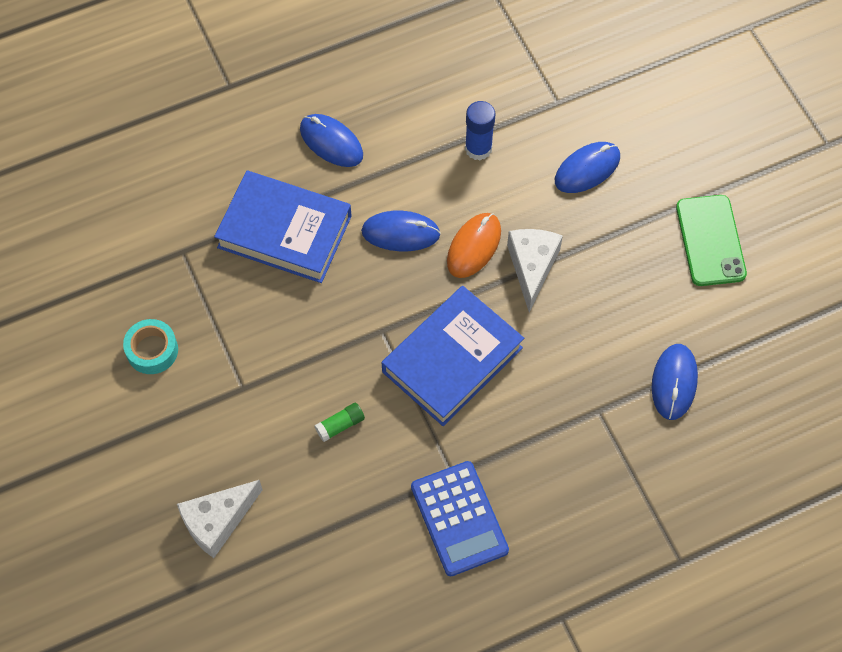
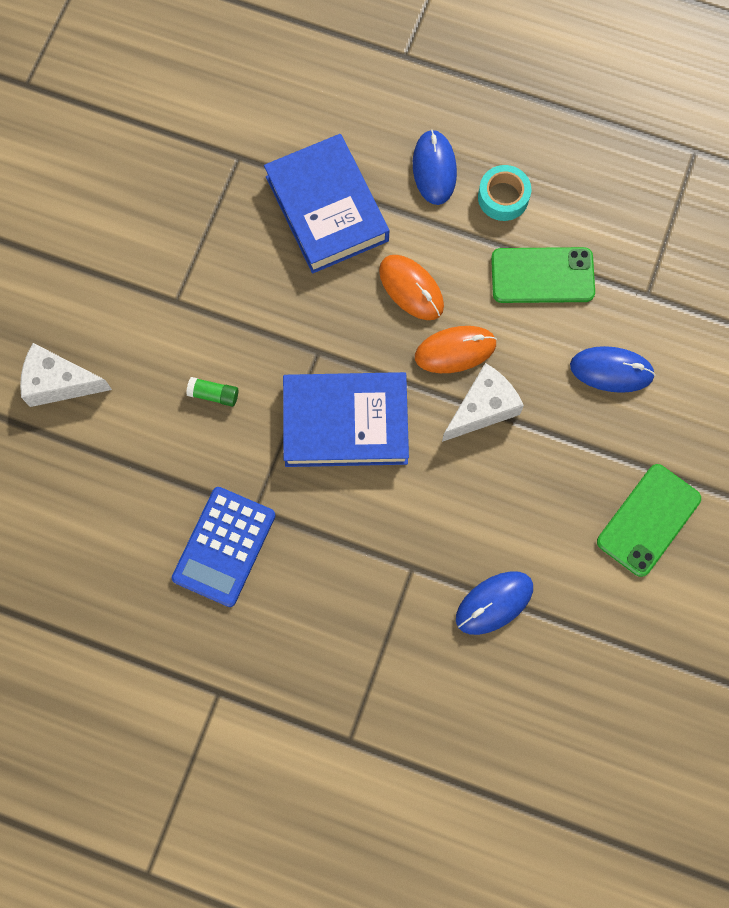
camera: 45 degrees right, 10 degrees up
(152, 350) = (142, 213): turquoise tape -> turquoise tape (503, 197)
(400, 233) = (411, 288): blue mouse -> orange mouse
(478, 148) = (542, 275): blue glue stick -> green phone

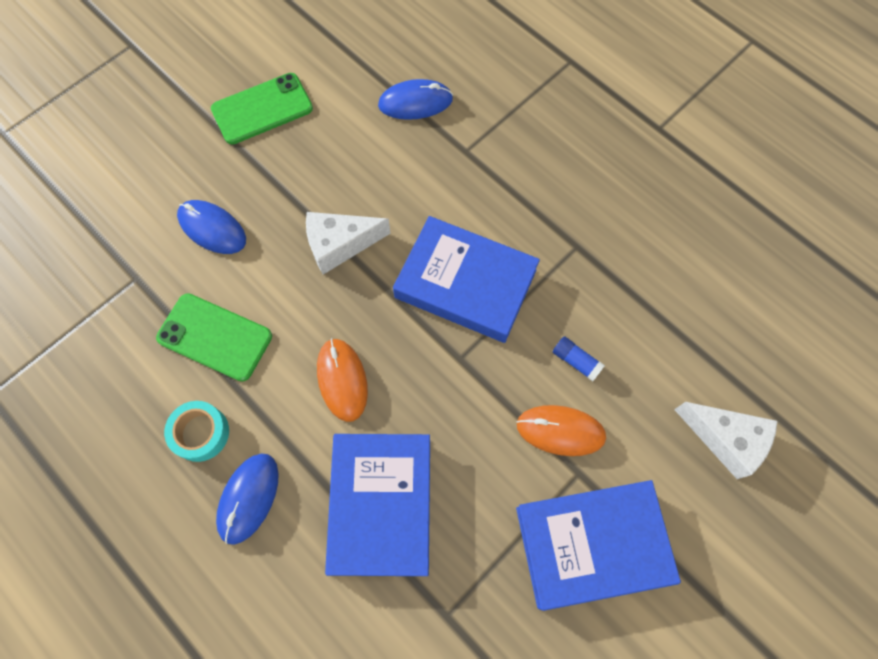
camera: 155 degrees left, 5 degrees down
(146, 252) = (592, 544): none -> blue book
(213, 394) = (576, 361): green glue stick -> blue glue stick
(224, 546) = (615, 228): blue calculator -> none
(455, 350) = (335, 304): orange mouse -> orange mouse (560, 431)

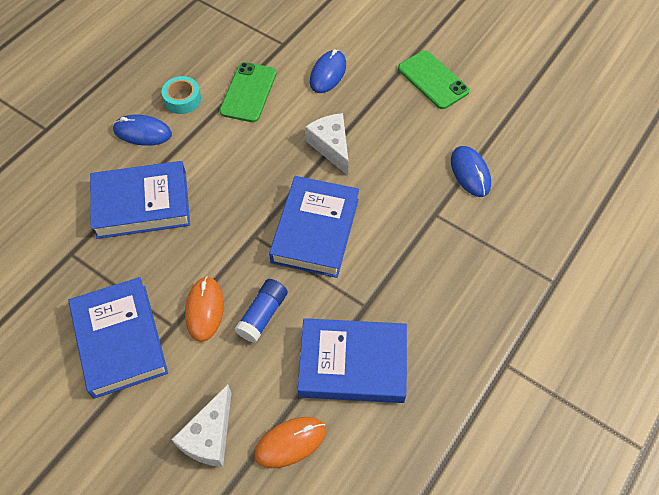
camera: 80 degrees right, 10 degrees down
(342, 380) = (227, 167): orange mouse -> orange mouse (290, 442)
(576, 361) = (263, 315): blue glue stick -> blue glue stick, size x1.54
(648, 272) = (352, 364): none -> blue book

